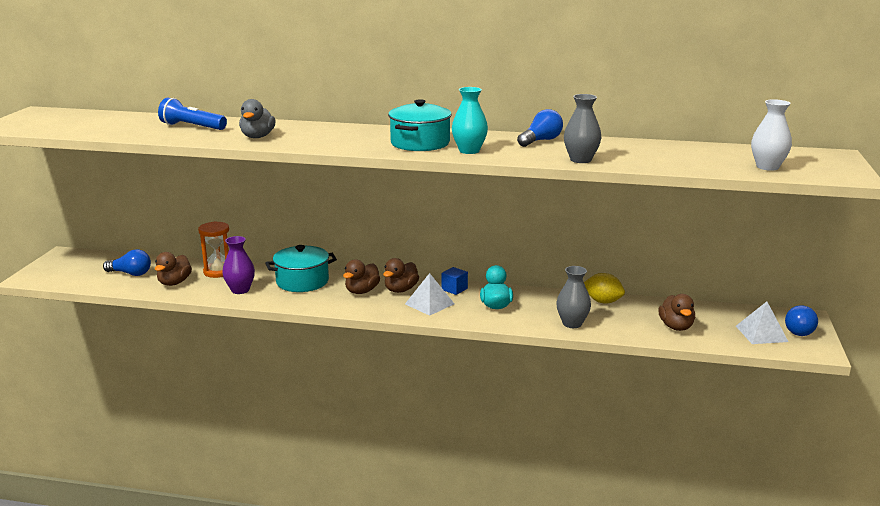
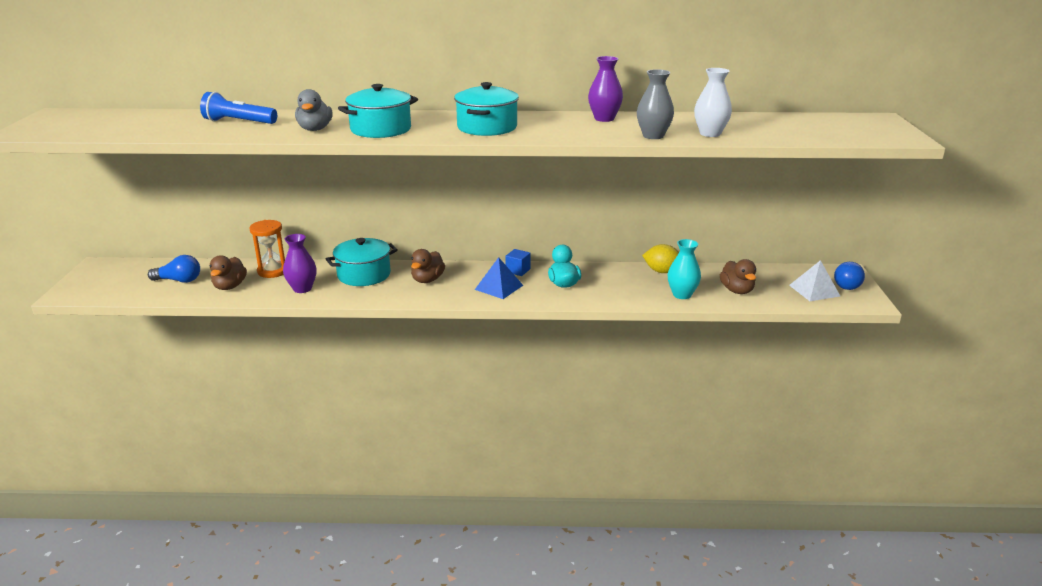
camera: 10 degrees left, 5 degrees up
(318, 140) = (381, 129): none -> turquoise pot
(401, 290) = (466, 275): brown duck -> none
(429, 304) = (499, 287): white pyramid -> blue pyramid
(469, 151) = (540, 132): turquoise vase -> turquoise vase (682, 294)
(541, 141) = (604, 119): blue light bulb -> purple vase
(572, 323) = (641, 295): grey vase -> none
(767, 167) = (828, 133): white vase -> white vase (710, 134)

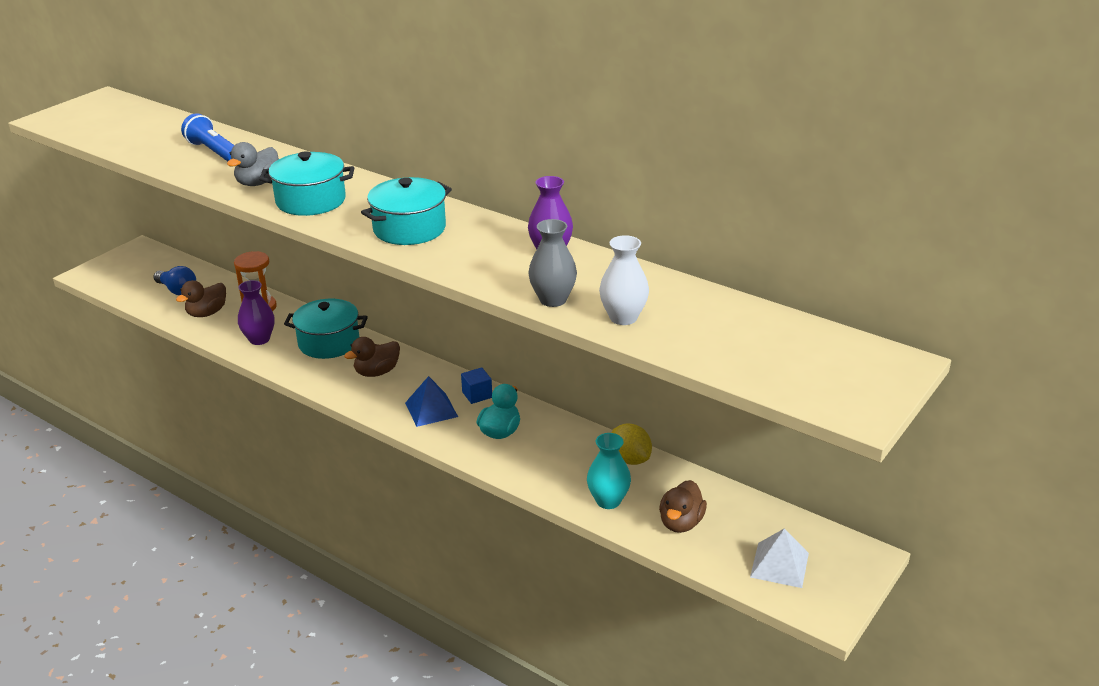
camera: 35 degrees right, 5 degrees up
(846, 284) = (838, 574): blue light bulb -> none

